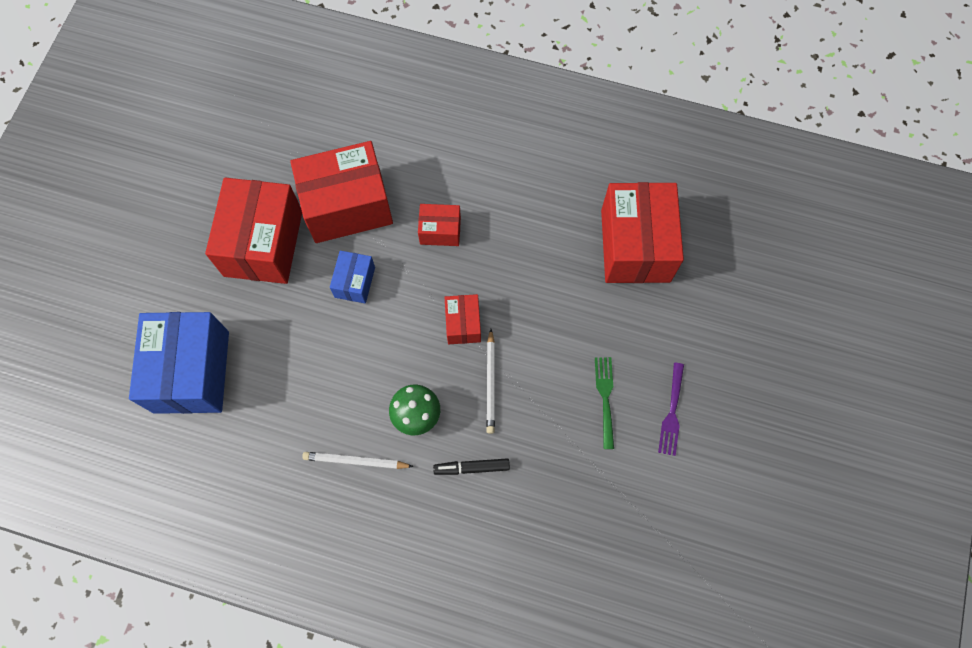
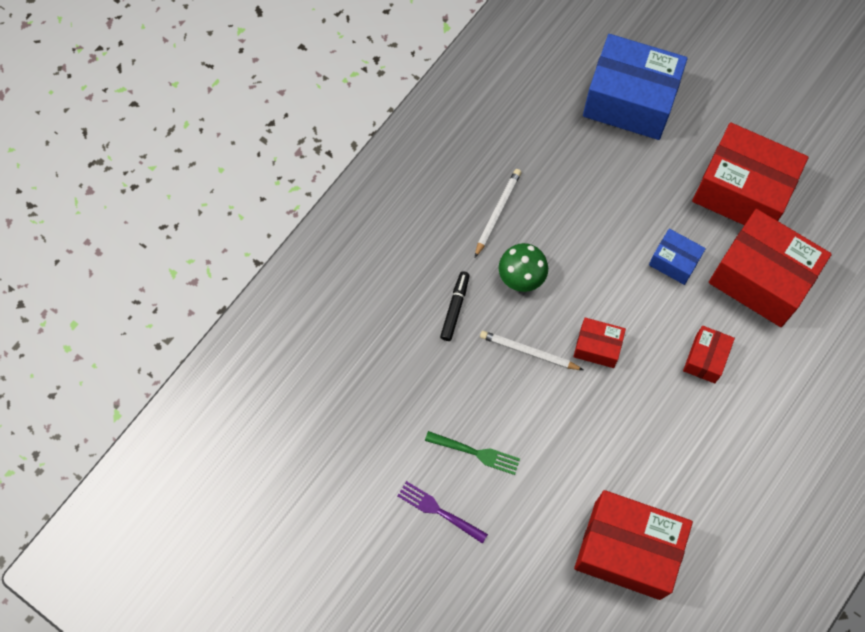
camera: 110 degrees right, 0 degrees up
(347, 206) = (761, 279): red box -> red box turned 60 degrees counterclockwise

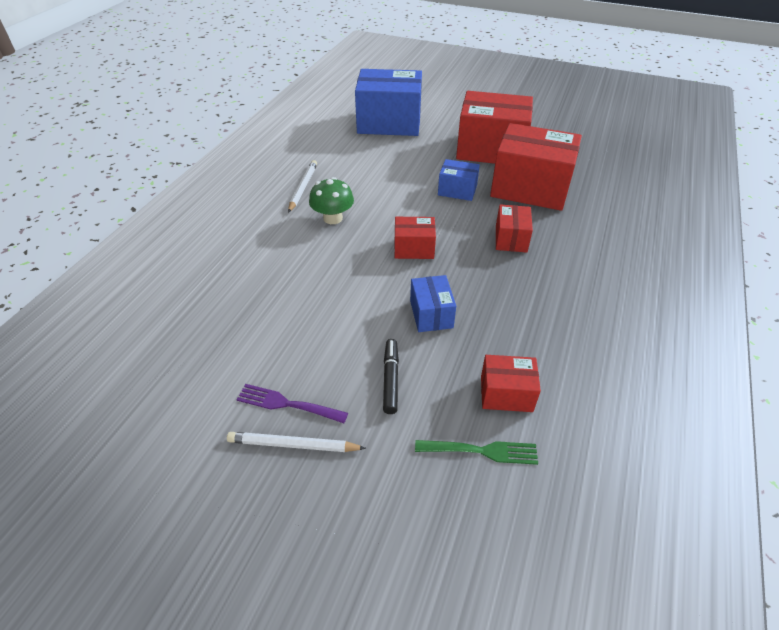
camera: 15 degrees left, 25 degrees down
(455, 308) = (277, 246): black marker -> black marker (390, 379)
(475, 453) = (318, 345): green fork -> green fork (480, 451)
(528, 351) = (352, 262): white pencil -> white pencil (293, 444)
(589, 443) = (431, 314): none -> blue box
(627, 550) = (506, 394): red box -> red box, size x0.49

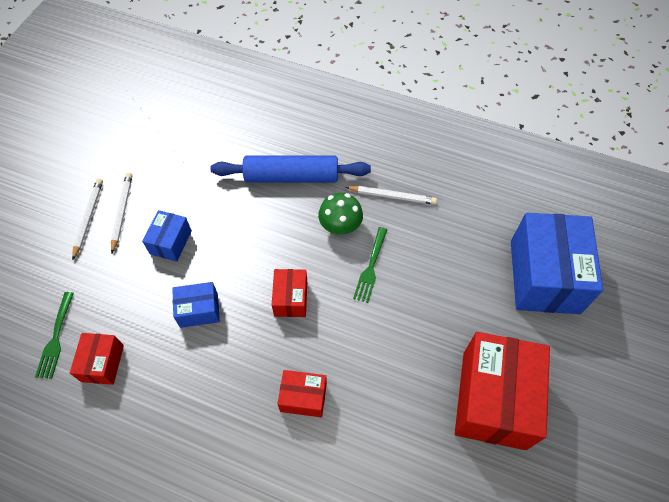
camera: 90 degrees right, 15 degrees up
(264, 251) = (291, 176): none -> blue rolling pin
(288, 404) = (122, 212): purple fork -> white pencil
(379, 201) = (371, 266): none -> green fork
(390, 379) = (132, 277): black marker -> none
(457, 190) = (395, 348): blue box -> blue box (171, 242)
(530, 188) = (404, 437): red box -> none

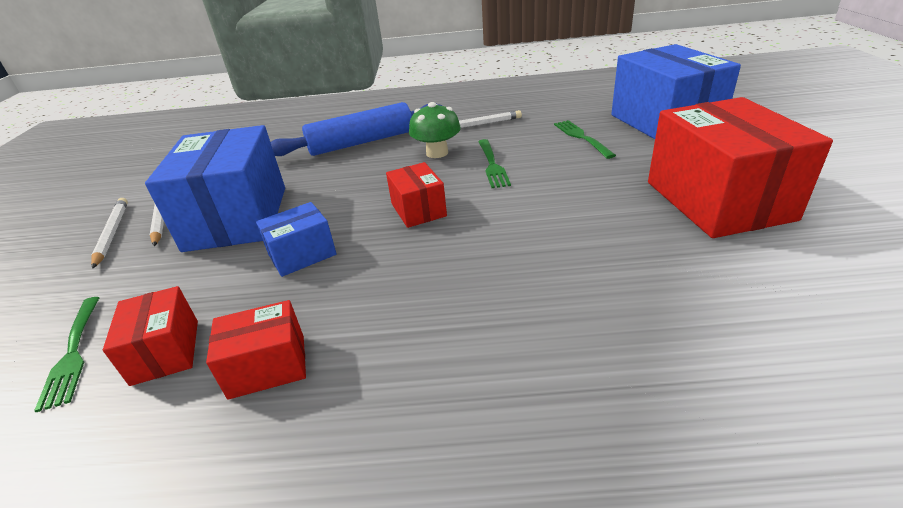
camera: 20 degrees left, 25 degrees down
(171, 242) = (237, 218): blue box -> blue box, size x2.04
(303, 397) = (497, 276): red box -> red box (267, 366)
(462, 264) = (582, 138): none -> green fork

